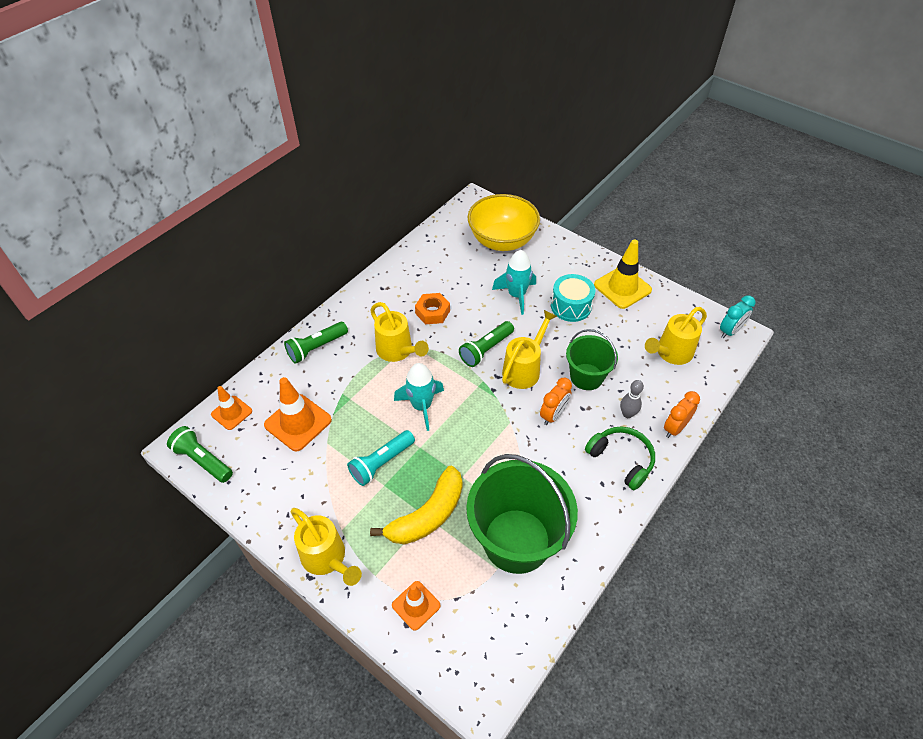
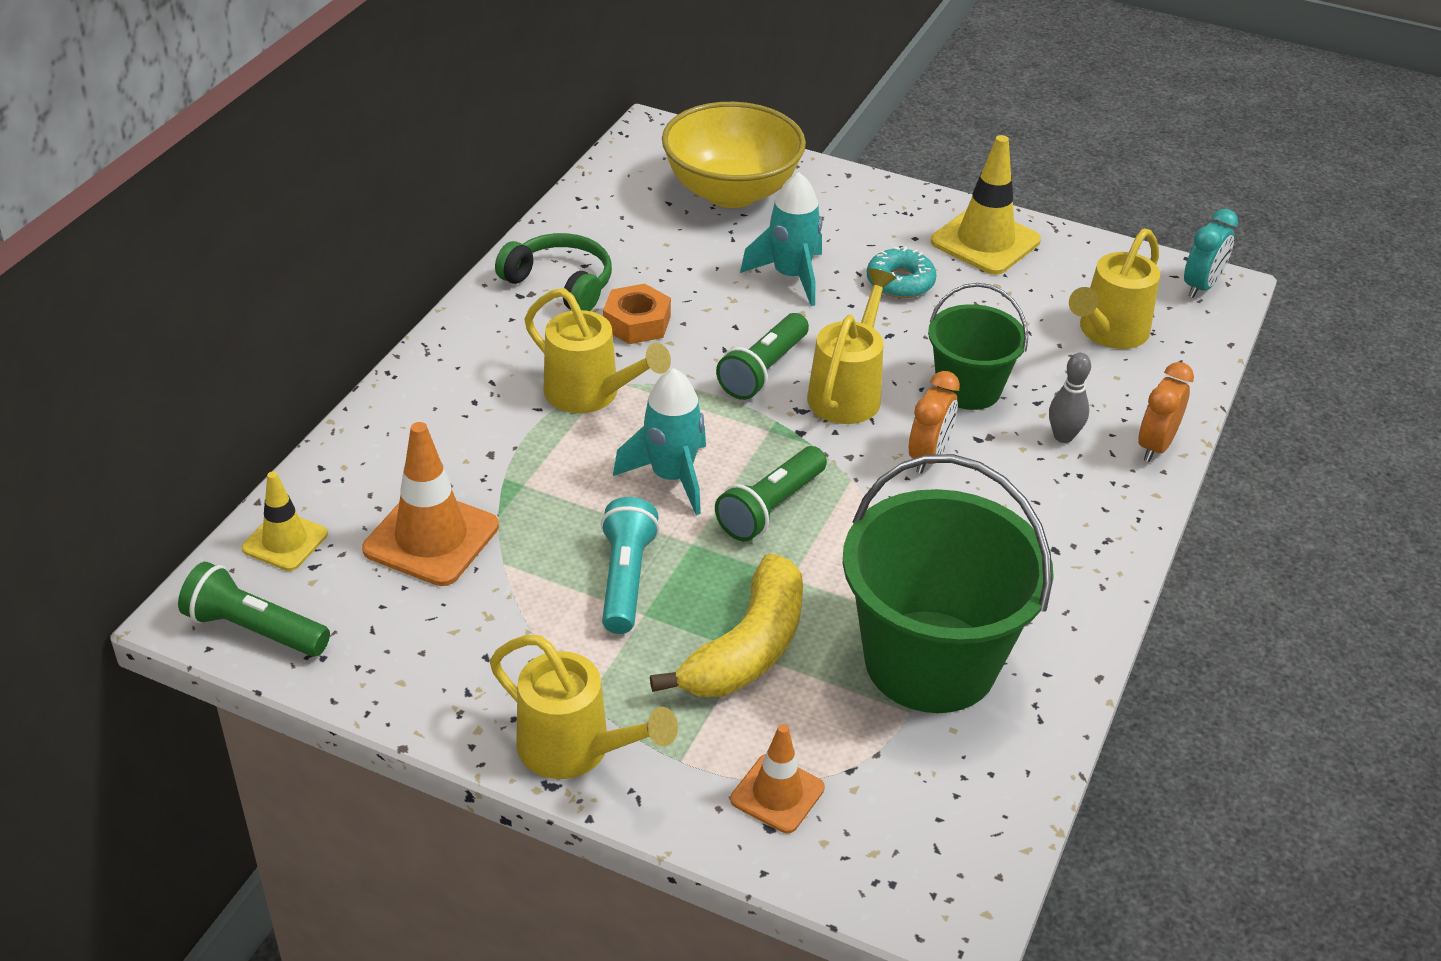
camera: 15 degrees left, 10 degrees down
(231, 413) = (285, 541): orange traffic cone -> yellow traffic cone
(316, 348) = (422, 410): green flashlight -> green flashlight (770, 508)
(381, 463) = (626, 579): turquoise flashlight -> turquoise flashlight turned 150 degrees clockwise
(571, 306) = (900, 282): turquoise drum -> turquoise donut
(621, 460) = (1077, 508): green headphones -> green headphones (560, 284)

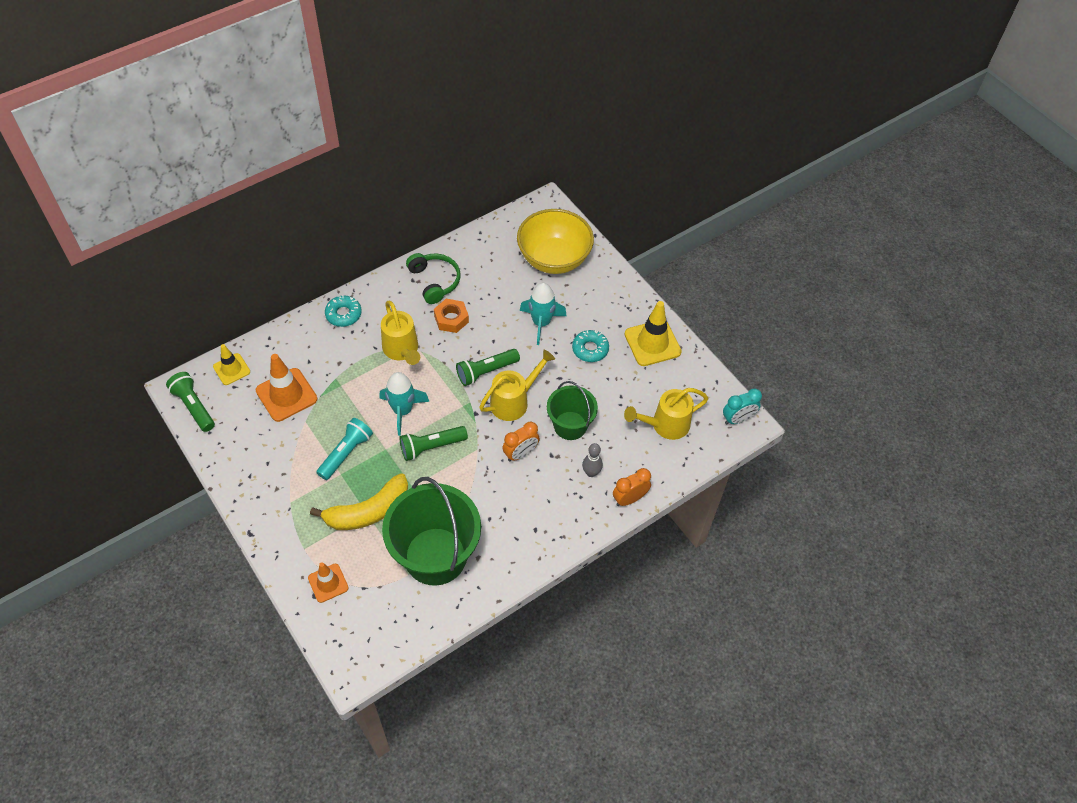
camera: 30 degrees right, 15 degrees up
(436, 383) = (343, 314): none -> turquoise donut
(575, 750) = (269, 523): yellow watering can -> none

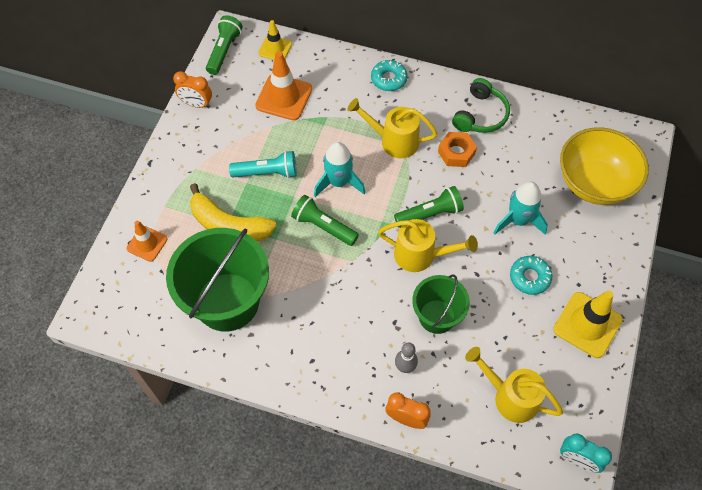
camera: 55 degrees right, 5 degrees up
(402, 350) = (393, 141): yellow watering can -> yellow watering can turned 75 degrees clockwise
(486, 371) = (430, 214): green flashlight -> green flashlight turned 135 degrees clockwise
(520, 454) = (374, 297): orange clock -> orange clock (196, 104)

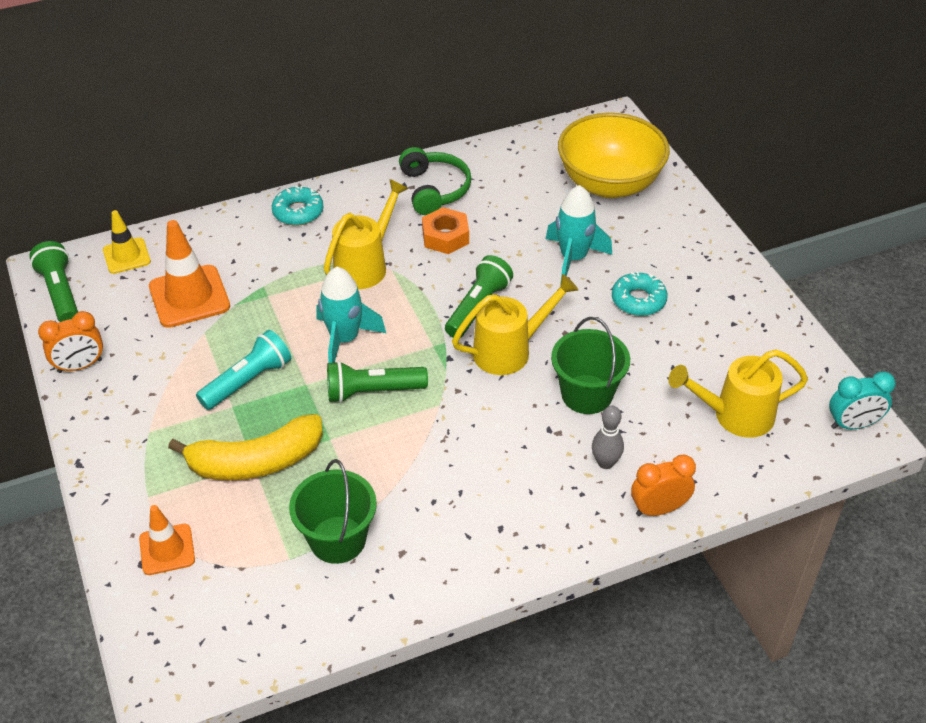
camera: 40 degrees left, 15 degrees down
(227, 302) = (337, 539): green bucket -> green bucket, size x0.57
(393, 141) = (365, 265): yellow watering can -> yellow watering can turned 150 degrees clockwise
(587, 325) = (734, 305): yellow traffic cone -> none

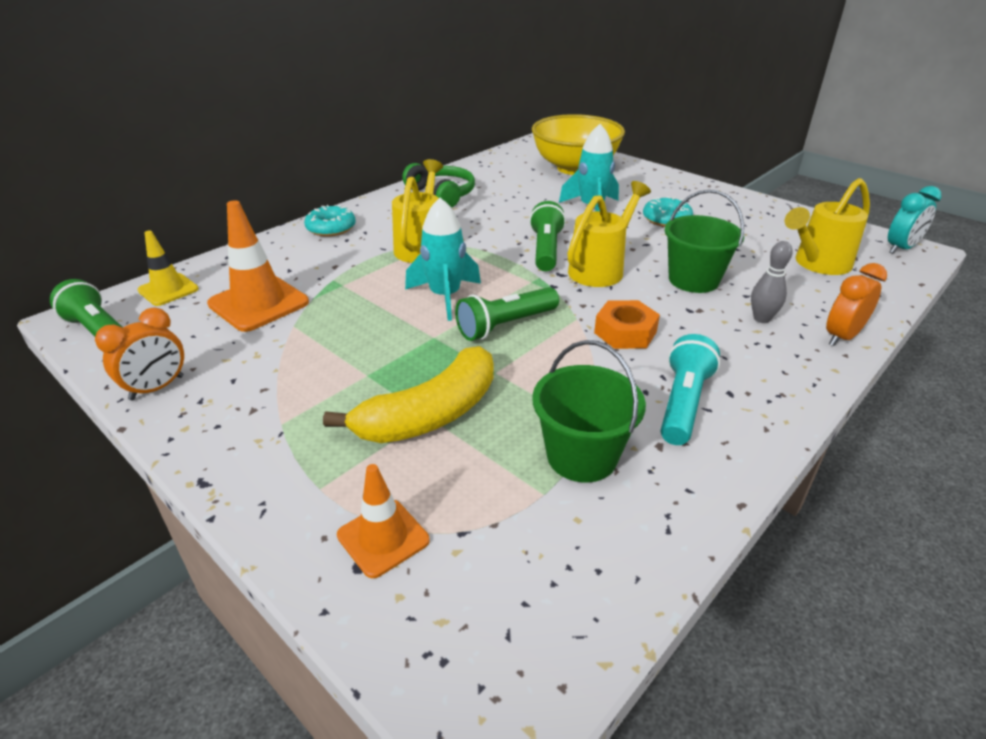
camera: 25 degrees left, 10 degrees down
(248, 381) = (370, 350): turquoise flashlight -> turquoise flashlight (683, 403)
(445, 236) = (476, 217): orange nut -> orange nut (625, 332)

